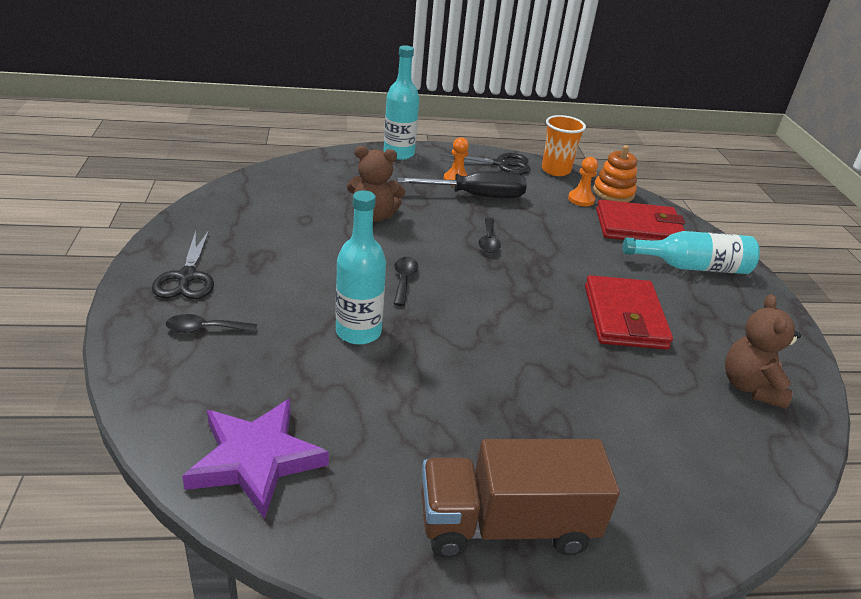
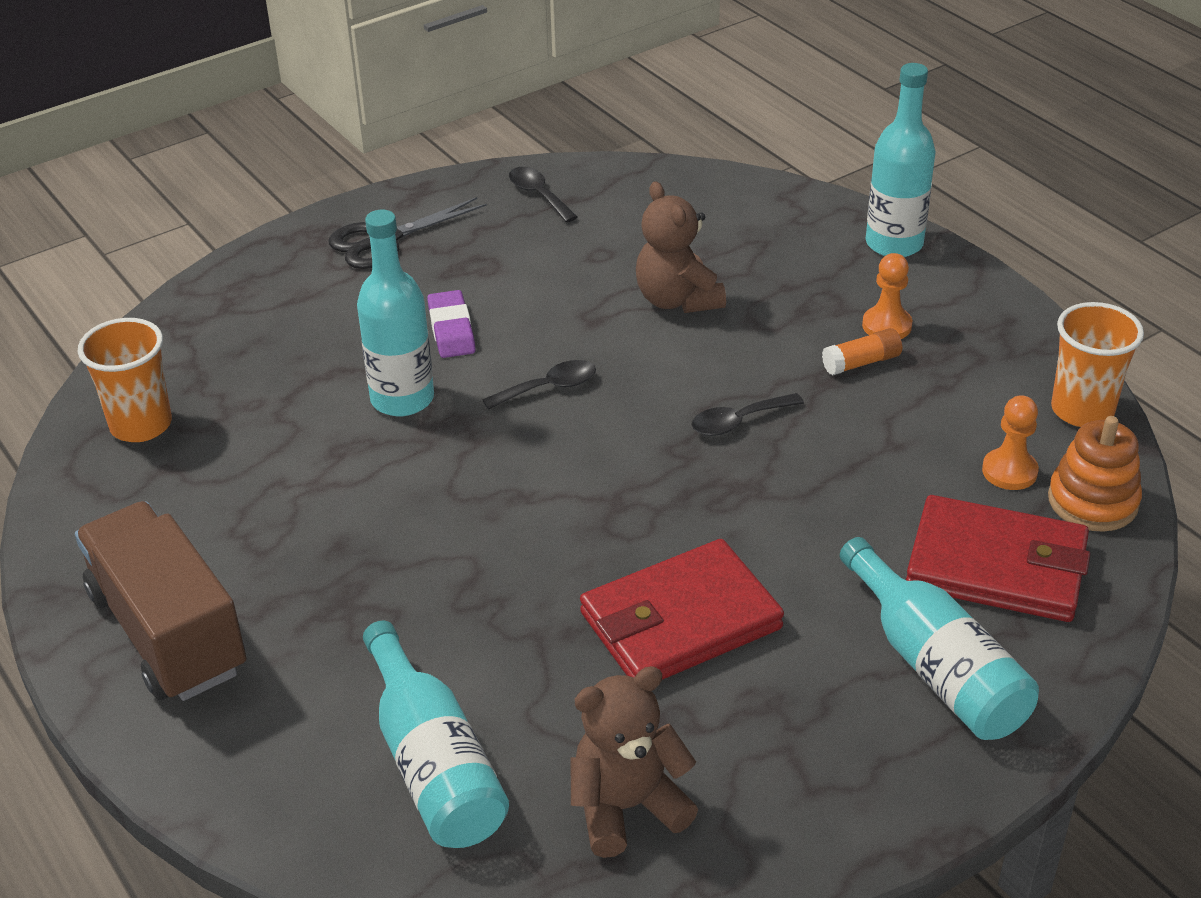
camera: 65 degrees right, 5 degrees up
(205, 329) = (306, 298): black spoon -> black spoon (538, 195)
(256, 459) = (141, 425): purple star -> orange cup
(311, 289) = (451, 329): none -> purple eraser
(476, 196) = (861, 363): black screwdriver -> orange glue stick
(501, 164) = (1012, 347): black scissors -> none
(638, 227) = (996, 566): red wallet -> red wallet turned 45 degrees counterclockwise
(692, 443) = (434, 763): none -> turquoise bottle

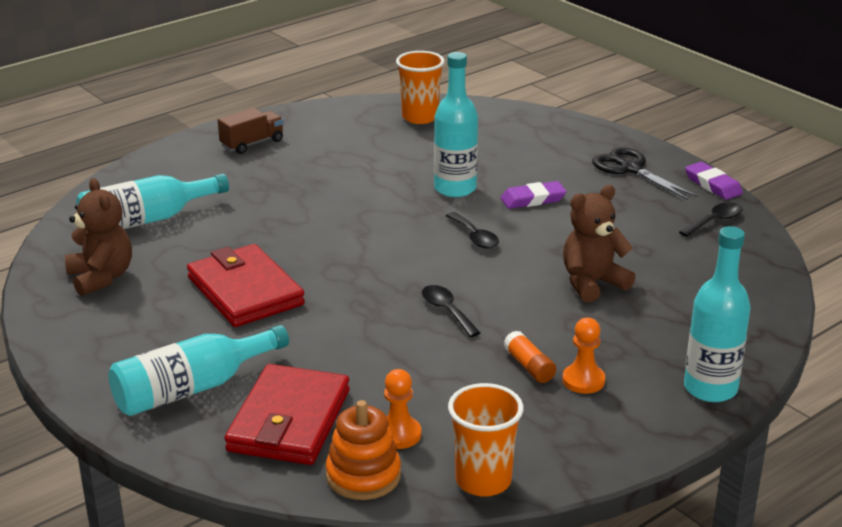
camera: 85 degrees right, 10 degrees down
(168, 632) = (252, 143): brown truck -> brown truck, size x0.54
(445, 184) = (713, 185): none -> purple eraser

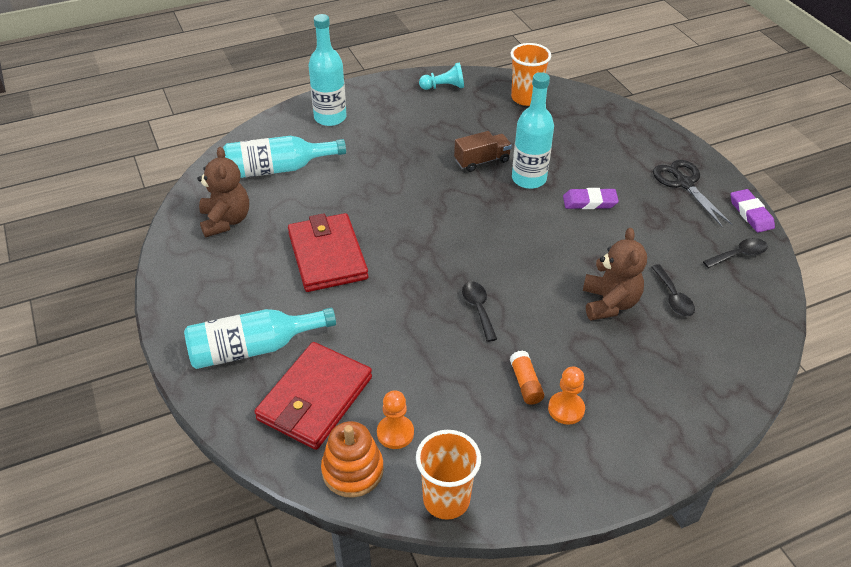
camera: 15 degrees right, 15 degrees up
(252, 143) = (384, 104): brown truck -> brown truck (482, 161)
(318, 119) = (444, 87): none -> turquoise pawn
(474, 237) = (527, 234): black spoon -> black spoon (673, 297)
(592, 283) = (609, 303): brown teddy bear -> brown teddy bear turned 105 degrees clockwise
(710, 388) = (673, 442): turquoise bottle -> turquoise bottle (330, 118)

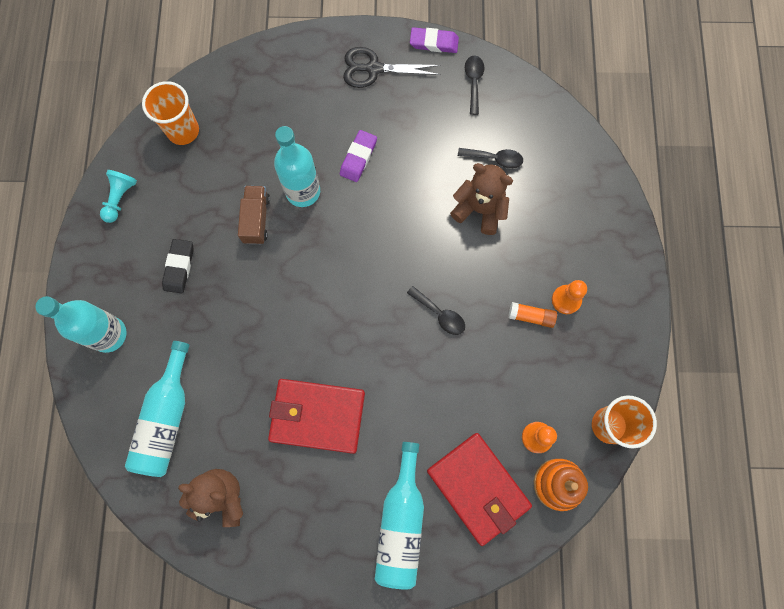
camera: 65 degrees left, 30 degrees up
(409, 134) = (179, 267): none -> black eraser
(478, 309) = (440, 314): black spoon -> black spoon turned 150 degrees counterclockwise

